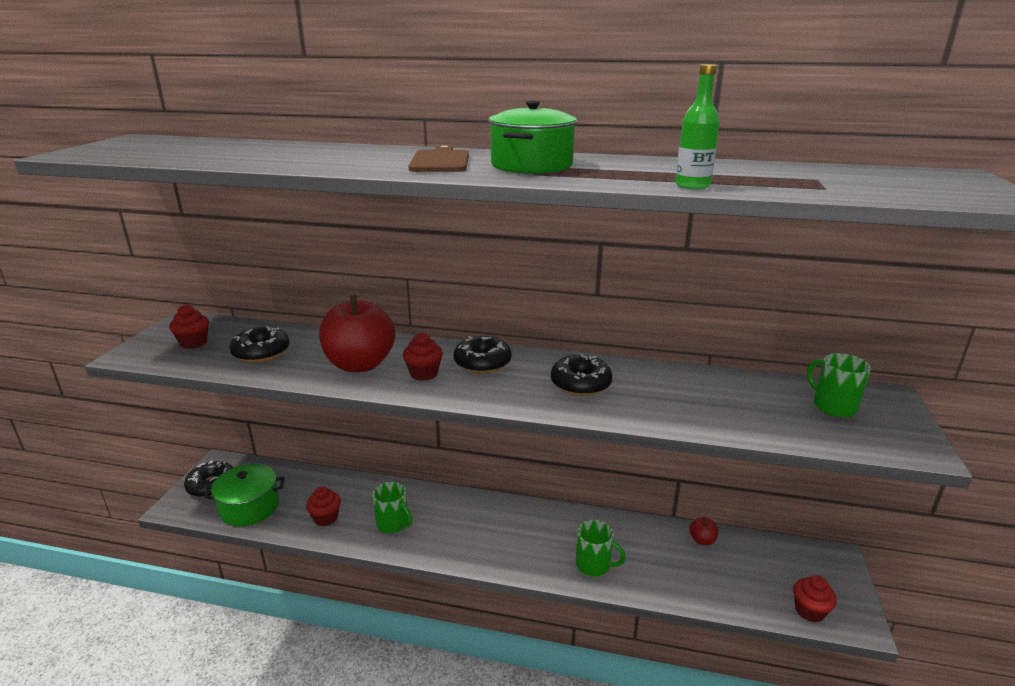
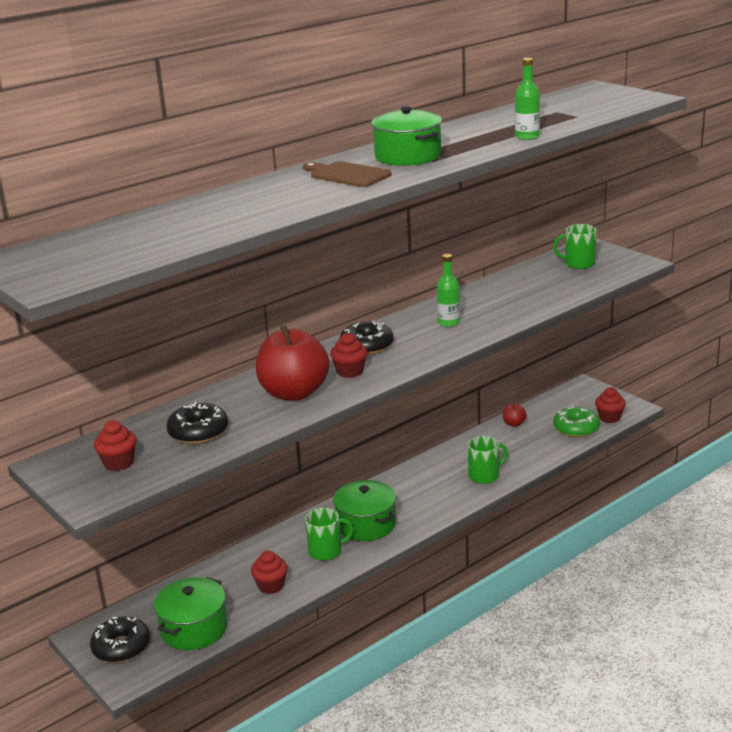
camera: 50 degrees left, 0 degrees up
(449, 527) = (366, 524): none -> green pot
(580, 384) = (448, 322): black donut -> green bottle
(753, 592) = (576, 428): none -> green donut

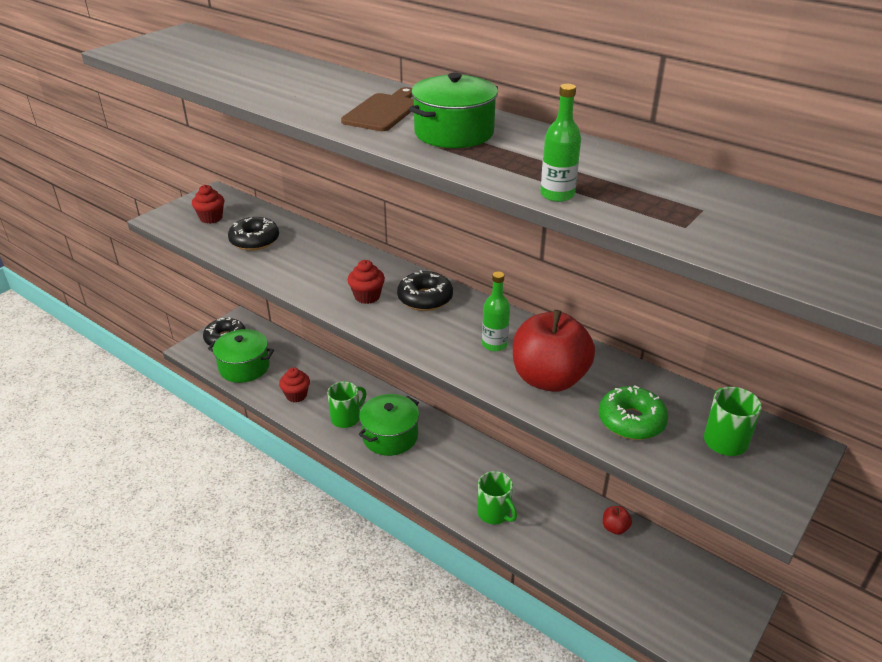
camera: 75 degrees right, 10 degrees up
(294, 393) = (322, 273): red apple -> red apple (549, 379)
(326, 551) = (346, 418): green mug -> green mug turned 105 degrees counterclockwise
(576, 428) = (627, 592): green donut -> green donut (631, 421)
(609, 418) = (670, 629): red cupcake -> none

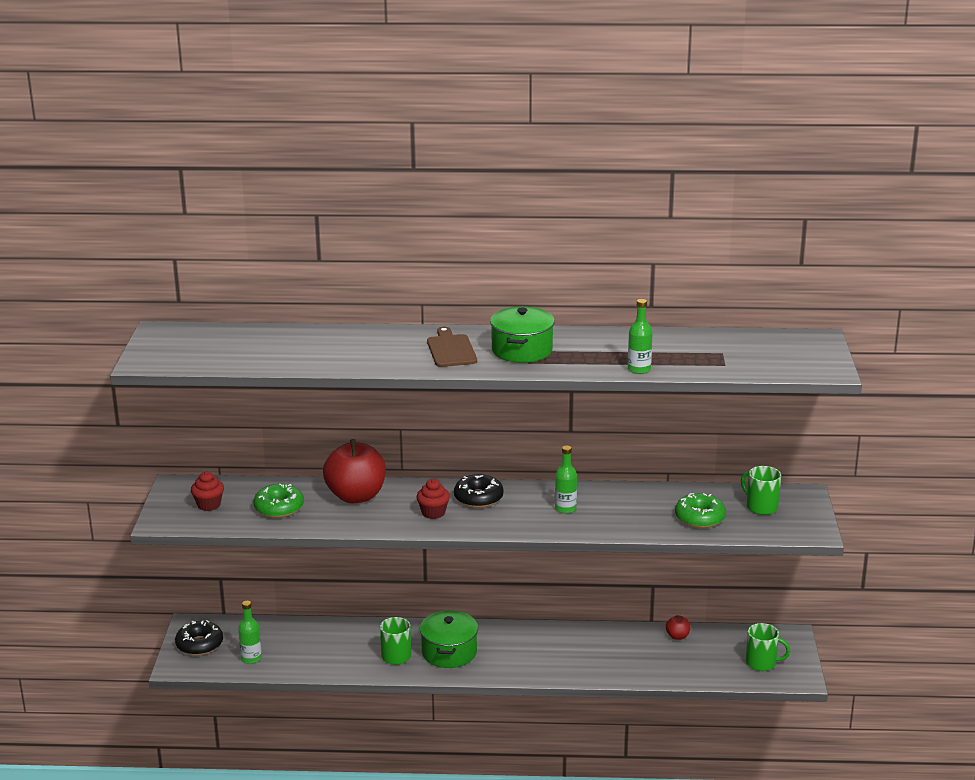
camera: 35 degrees left, 10 degrees down
(244, 367) = (251, 658): green pot -> green bottle
(254, 241) = (279, 508): black donut -> green donut
(296, 395) = (330, 658): red cupcake -> none
(494, 513) = (586, 665): green mug -> green mug (762, 663)
(549, 379) = (625, 514): red apple -> red apple (356, 496)

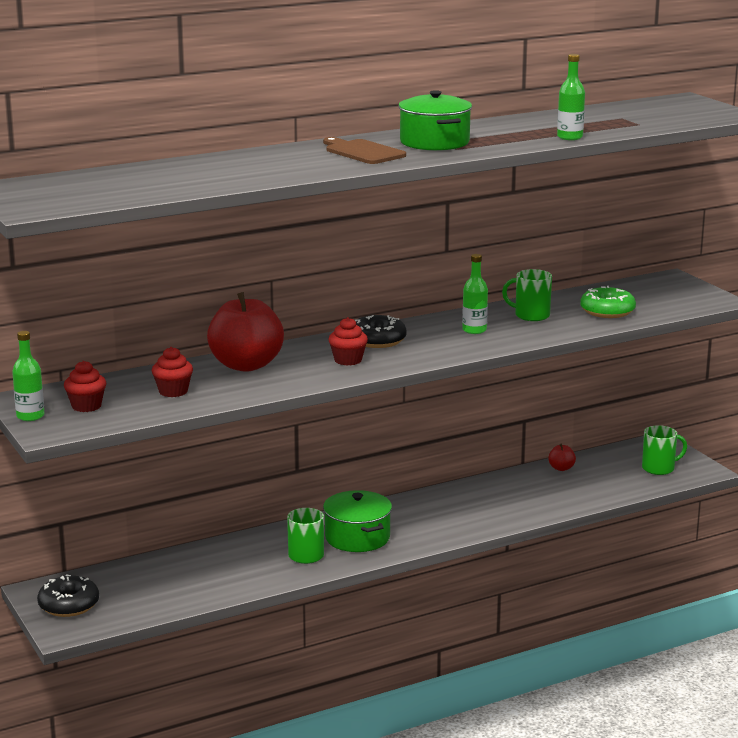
camera: 30 degrees left, 5 degrees down
(251, 658) = (145, 600): green bottle -> green bottle (30, 416)
(279, 508) = (173, 391): green donut -> red cupcake
(761, 507) = (648, 293): green mug -> green mug (531, 315)

